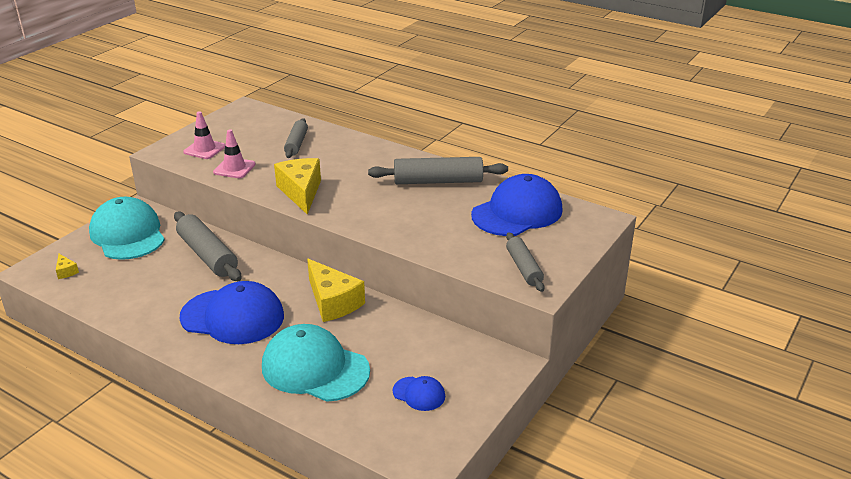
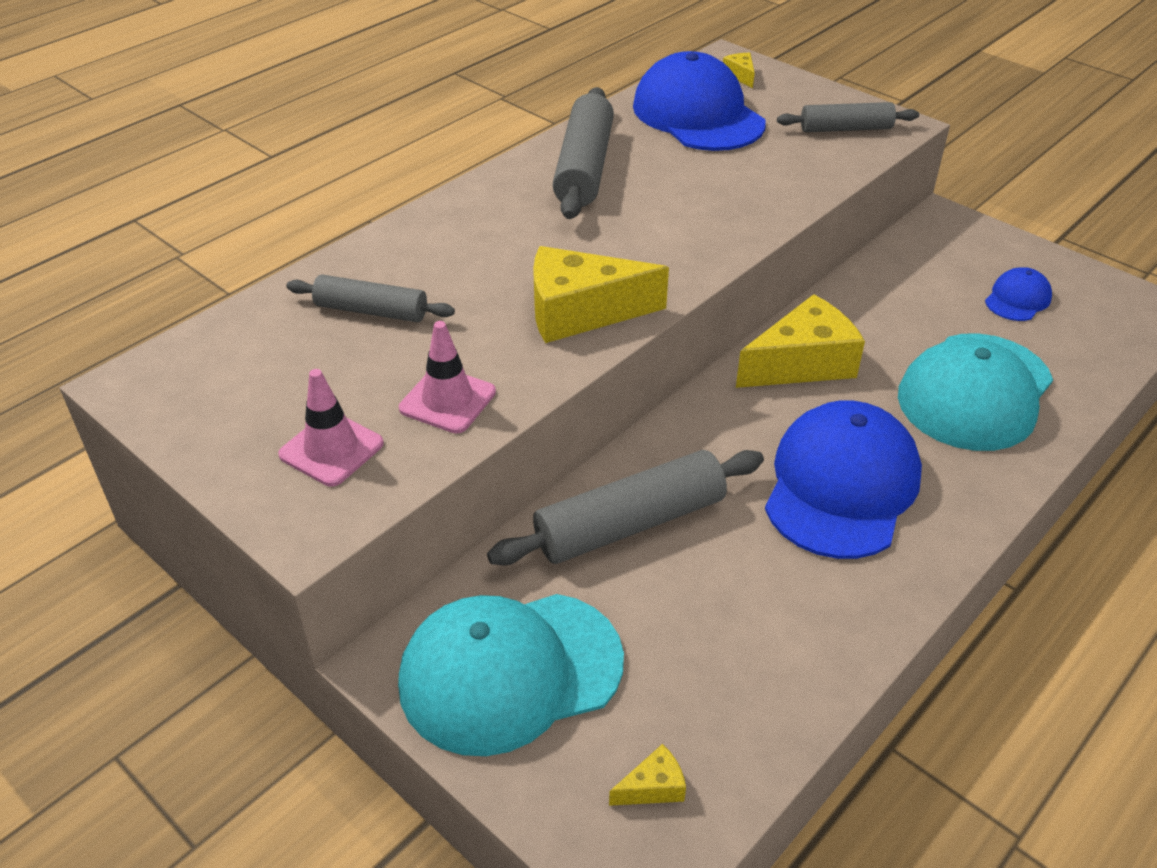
camera: 80 degrees left, 10 degrees up
(580, 225) = (740, 76): none -> yellow cheese

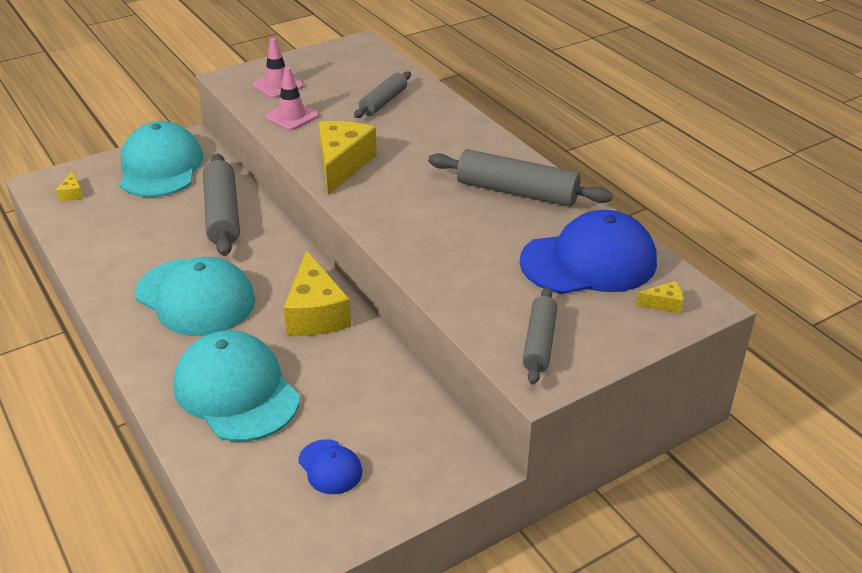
camera: 105 degrees right, 5 degrees down
(841, 485) = (195, 297): blue cap -> turquoise cap

